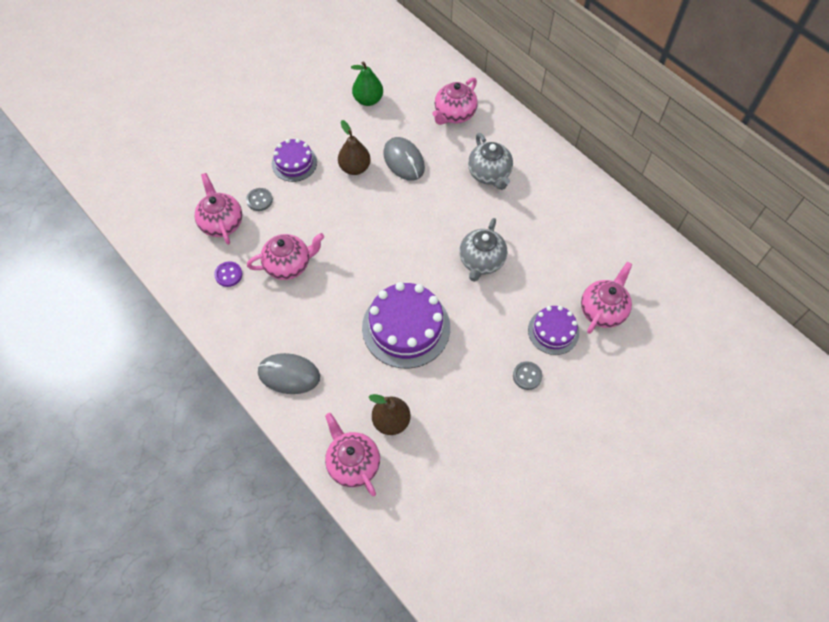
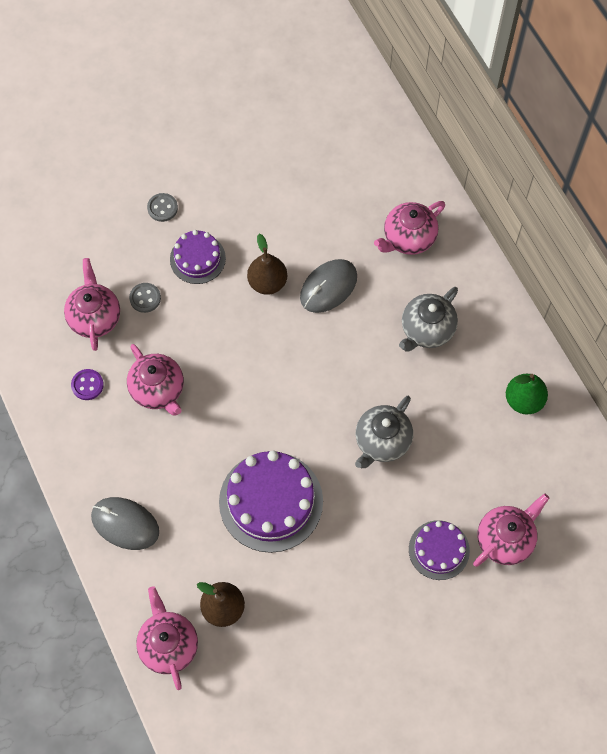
camera: 15 degrees right, 5 degrees up
(289, 265) = (158, 390): pink teapot -> pink teapot turned 60 degrees clockwise
(368, 100) = (308, 193): green pear -> green pear (523, 400)
(403, 161) = (328, 287): grey mouse -> grey mouse turned 60 degrees clockwise
(489, 174) = (426, 330): grey teapot -> grey teapot turned 45 degrees clockwise
(527, 376) = (391, 596): grey button -> grey button (162, 208)

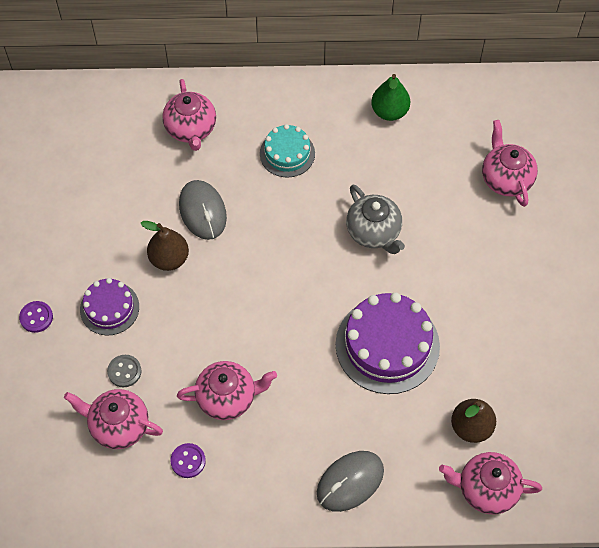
camera: 65 degrees left, 5 degrees down
(162, 208) = (36, 317): grey button -> purple button
(426, 330) = (287, 153): grey teapot -> turquoise cake
(439, 550) = (493, 231): purple cake -> none

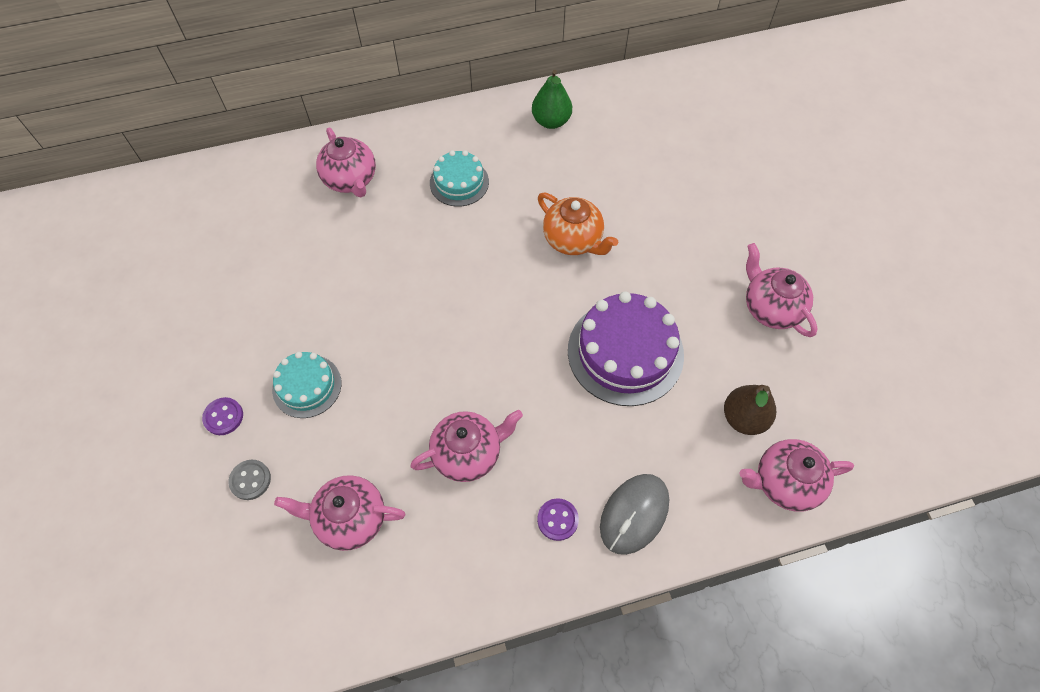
camera: 15 degrees left, 0 degrees up
(109, 308) = (307, 386): purple cake -> turquoise cake
(124, 371) = (341, 453): grey button -> grey button (250, 480)
(169, 259) = (361, 317): brown pear -> none
(188, 461) = (442, 539): purple button -> purple button (557, 520)
(202, 211) = (385, 259): grey mouse -> none
(374, 232) = (573, 240): grey teapot -> orange teapot
(505, 179) = (688, 159): pink teapot -> pink teapot (770, 308)

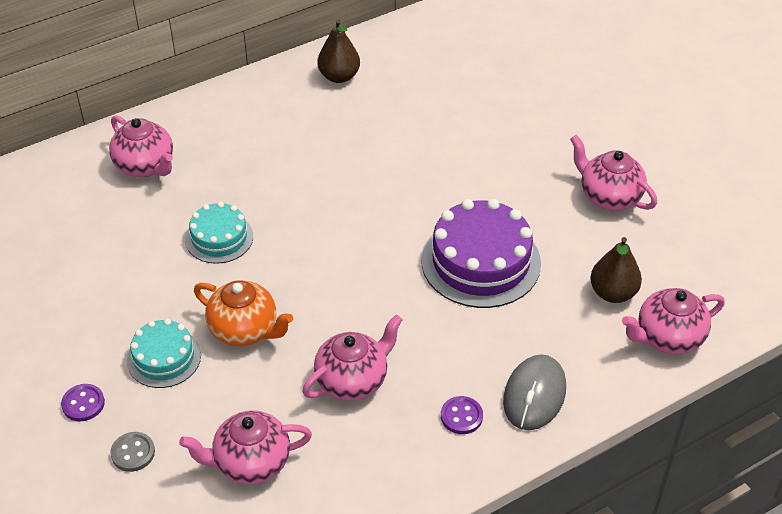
camera: 15 degrees left, 15 degrees down
(459, 182) = (262, 147): turquoise cake -> turquoise cake (219, 238)
(551, 121) = (339, 76): green pear -> brown pear
(573, 240) = (397, 176): orange teapot -> orange teapot (245, 330)

